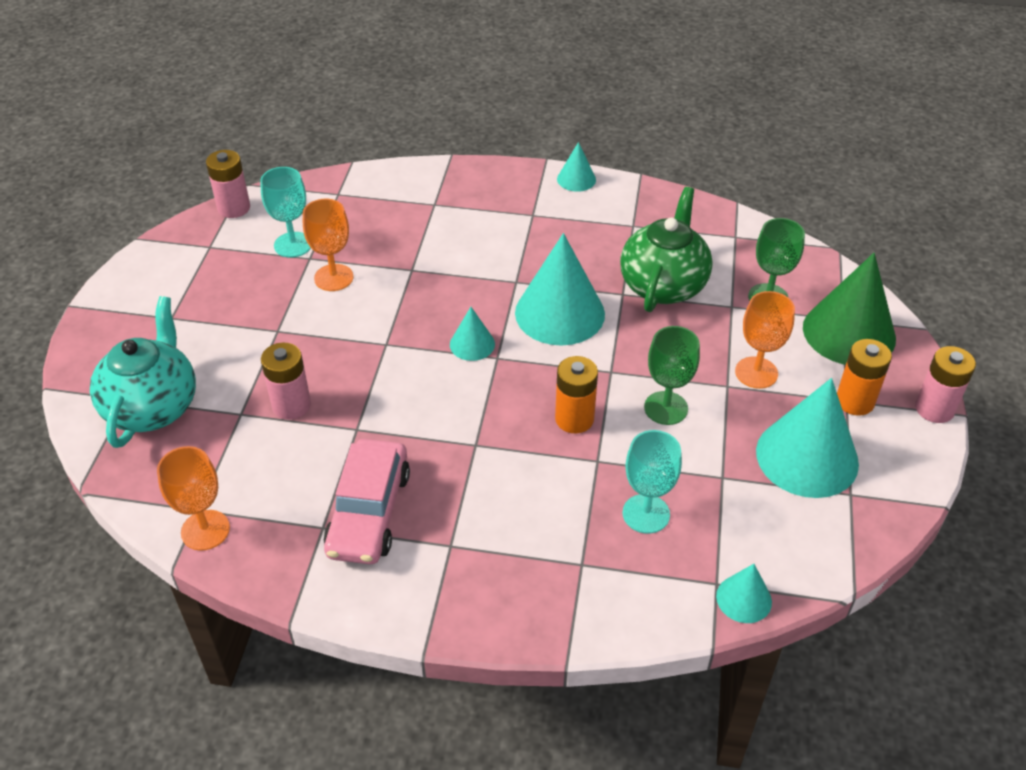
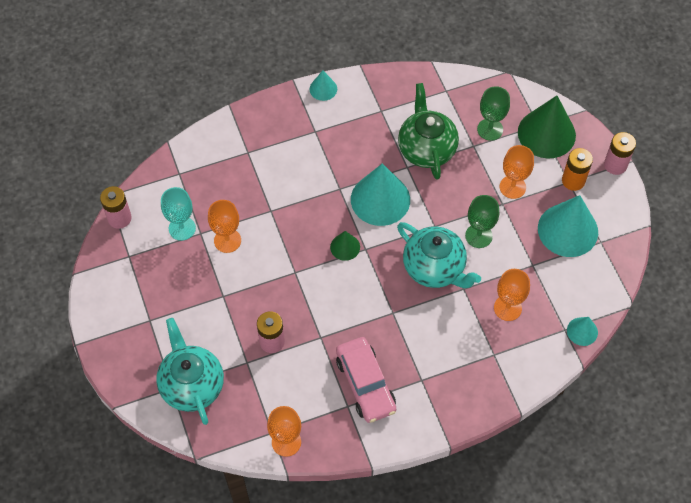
camera: 30 degrees left, 15 degrees up
(472, 344) = (345, 247): turquoise cone -> green cone
(574, 419) = (434, 268): orange battery -> turquoise teapot
(646, 514) = (507, 308): turquoise goblet -> orange goblet

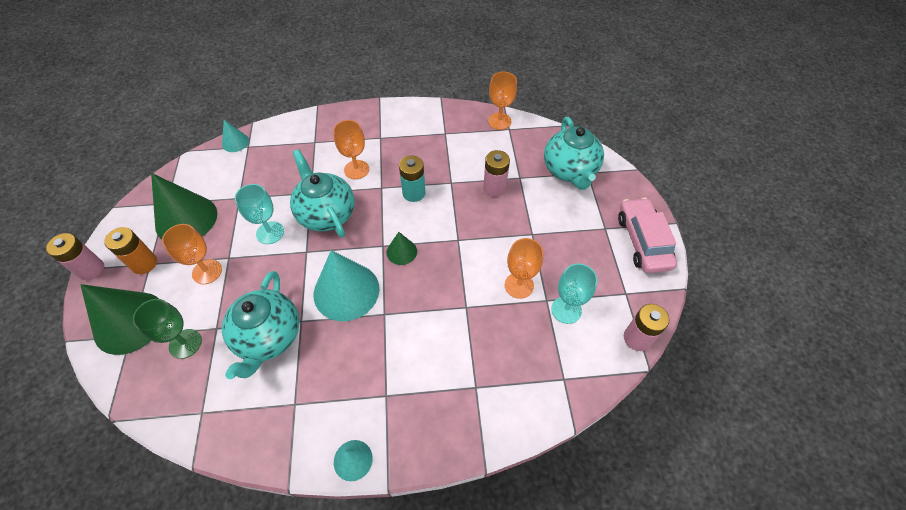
camera: 165 degrees left, 5 degrees down
(356, 314) = (414, 193): none -> turquoise battery
(365, 384) = (425, 143): pink car -> pink car (643, 241)
(426, 149) = (268, 337): green teapot -> turquoise teapot
(478, 236) = (270, 233): green goblet -> turquoise goblet
(507, 308) = (282, 170): orange goblet -> orange goblet (356, 169)
(567, 230) = (186, 219): turquoise cone -> green cone

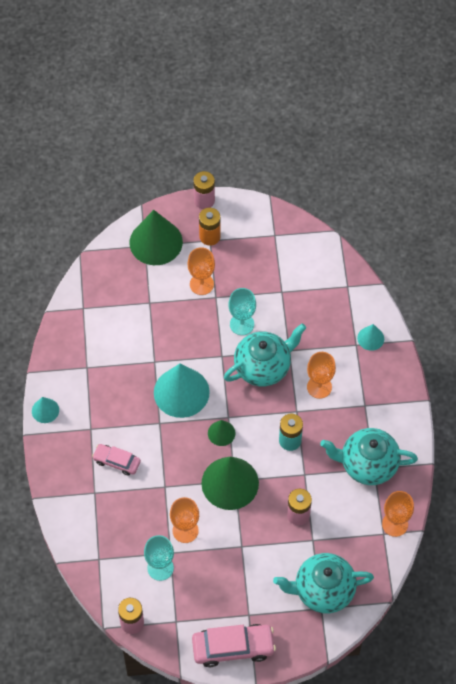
camera: 90 degrees right, 5 degrees up
(185, 343) = (137, 284): green goblet -> none
(186, 219) = (256, 255): green cone -> green cone (230, 483)
(235, 142) = (352, 274): turquoise cone -> turquoise cone (370, 338)
(268, 337) = (140, 341): turquoise teapot -> turquoise teapot (367, 464)
(433, 361) = (117, 461): none -> pink car

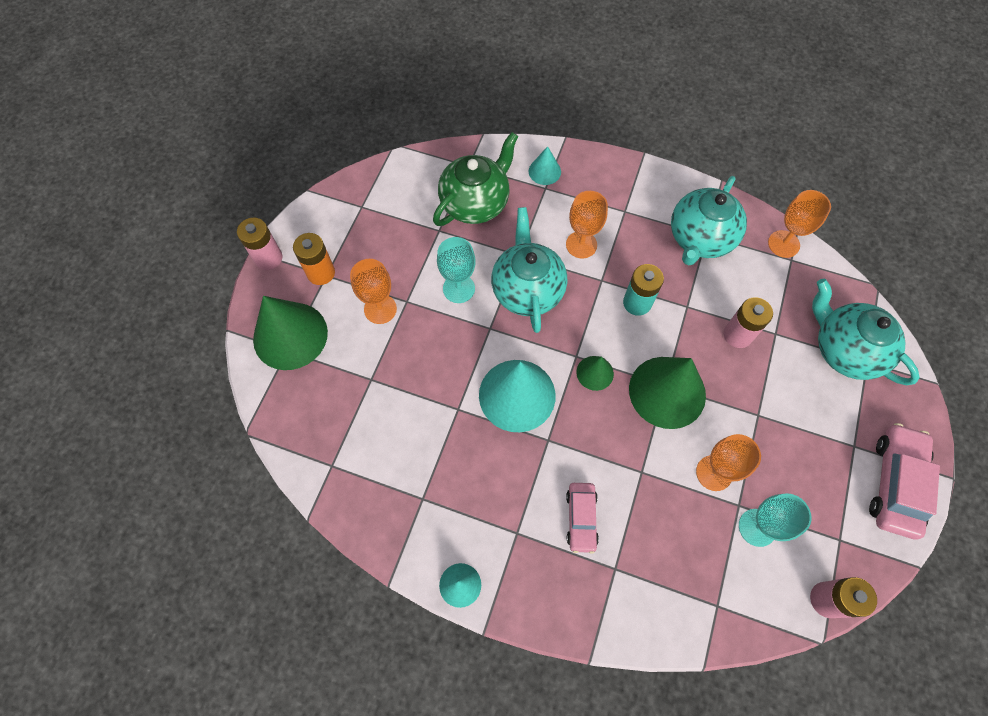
camera: 65 degrees left, 5 degrees up
(117, 461) = (581, 518): pink car -> pink car turned 45 degrees counterclockwise
(317, 305) = (476, 203): none -> green teapot
(323, 590) = (844, 350): turquoise teapot -> turquoise teapot turned 120 degrees clockwise

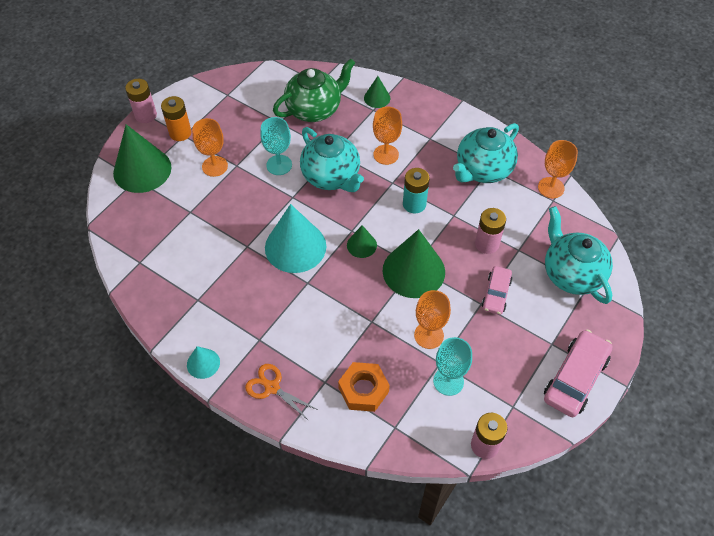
camera: 15 degrees right, 10 degrees down
(527, 290) = (331, 177): turquoise teapot -> turquoise teapot turned 135 degrees clockwise
(544, 171) = (377, 98): turquoise cone -> green cone
(555, 594) = (272, 387): none -> orange scissors
(581, 518) = (312, 341): pink car -> pink car (496, 294)
(664, 566) = (363, 390): none -> orange nut

